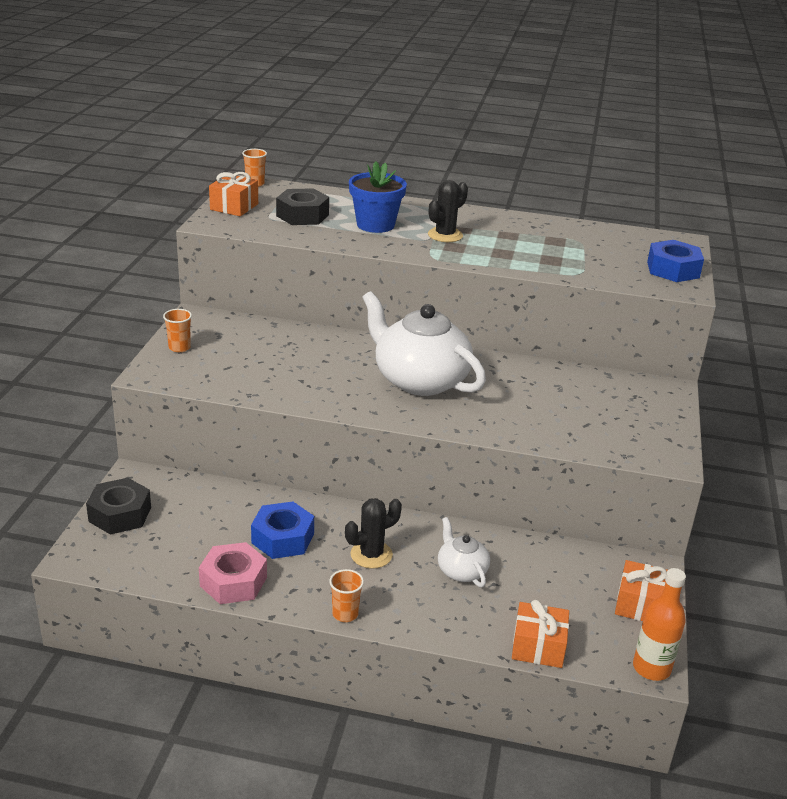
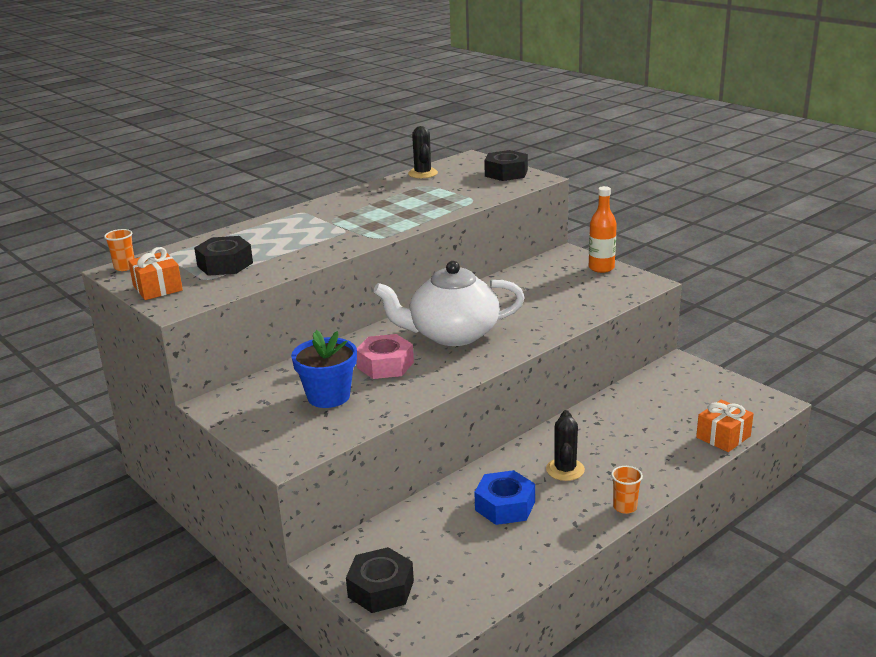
camera: 50 degrees left, 5 degrees down
(179, 347) = (259, 428): orange cup -> none
(233, 582) = (538, 551): pink nut -> pink nut (385, 365)
(375, 225) = (290, 242): blue flower pot -> blue flower pot (328, 396)
(445, 235) = (348, 223): black cactus -> black cactus (423, 173)
(461, 571) = (618, 437): white teapot -> none
(639, 604) = (710, 382): orange gift -> none
(651, 668) = (773, 403): orange bottle -> orange bottle (601, 268)
(673, 270) = (506, 173): blue nut -> black nut

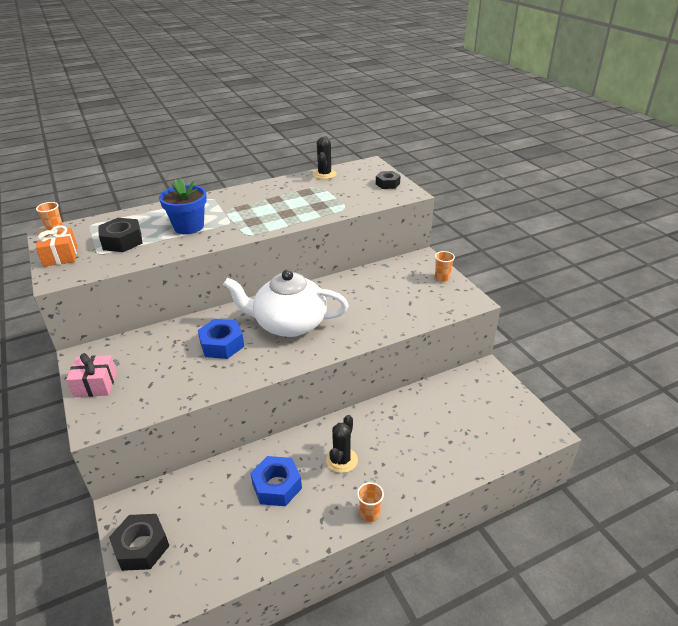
camera: 15 degrees right, 10 degrees up
(257, 425) = (95, 384): none -> pink gift
(328, 396) = (162, 367): blue flower pot -> blue flower pot (189, 226)
(385, 365) = (222, 344): pink nut -> blue nut
(506, 173) = (387, 184): black nut -> black nut, size x0.66
(601, 268) = (442, 278): orange bottle -> orange cup
(723, 437) = (487, 457): orange gift -> none

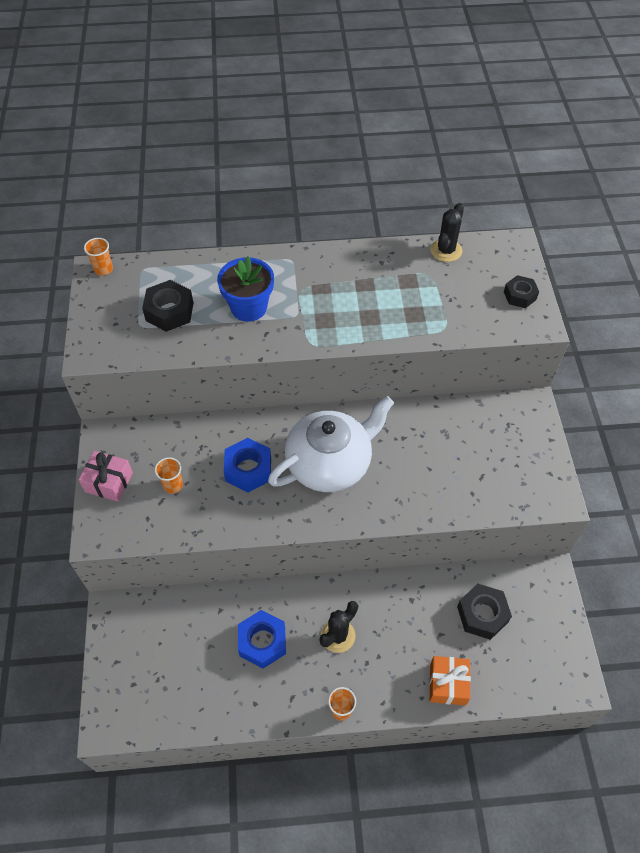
camera: 20 degrees right, 20 degrees up
(60, 256) = (100, 317): orange gift -> orange gift (448, 684)
(141, 547) = (119, 661): black nut -> black nut (482, 614)
(289, 324) = (330, 463): white teapot -> white teapot turned 120 degrees clockwise
(442, 278) = (540, 448): orange cup -> orange cup (173, 485)

